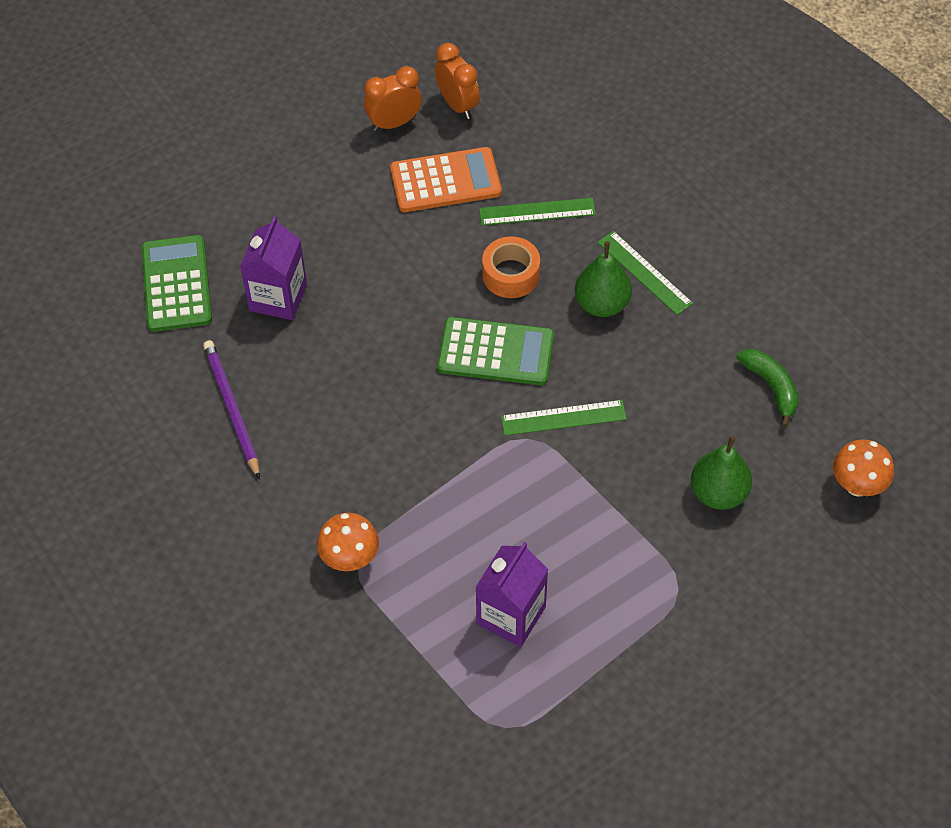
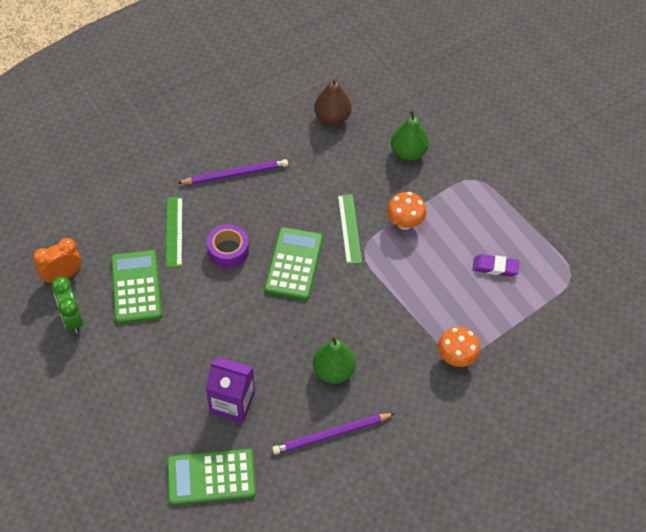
camera: 90 degrees left, 0 degrees up
(394, 123) = (72, 319): orange clock -> green clock
(445, 181) = (136, 287): orange calculator -> green calculator
(511, 274) = (228, 251): orange tape -> purple tape
(511, 615) = (495, 267): purple carton -> purple eraser
(602, 304) = (259, 200): green pear -> green pear (333, 371)
(644, 272) = (235, 174): green ruler -> purple pencil
(771, 387) = (332, 117): green banana -> brown pear
(857, 485) = (404, 86): orange mushroom -> orange mushroom (404, 223)

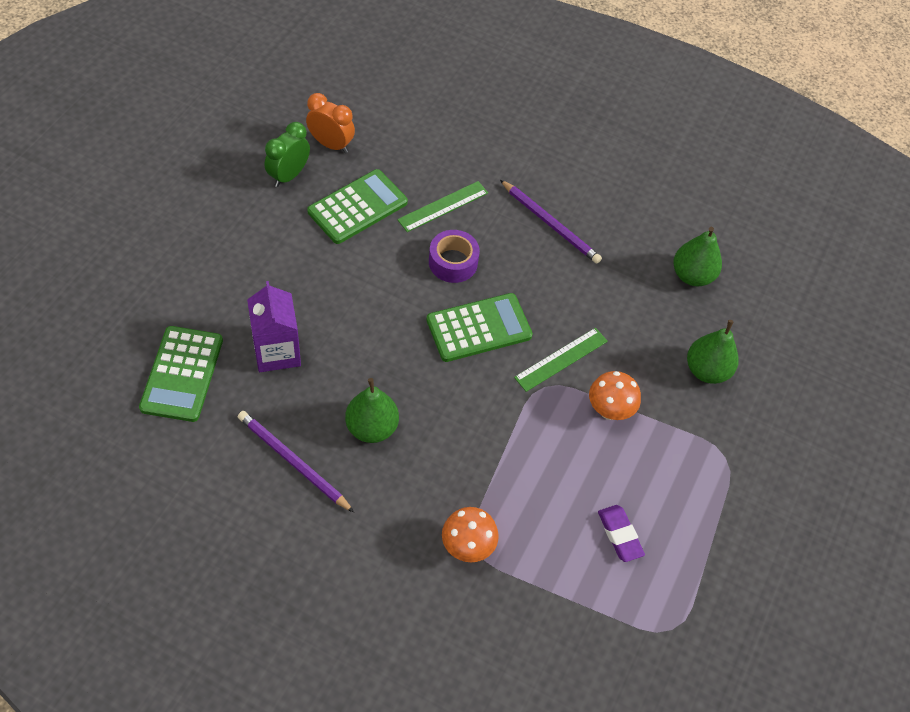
camera: 55 degrees right, 0 degrees up
(211, 477) = (182, 374): green calculator -> green calculator turned 135 degrees counterclockwise
(332, 117) = (692, 275): brown pear -> green pear

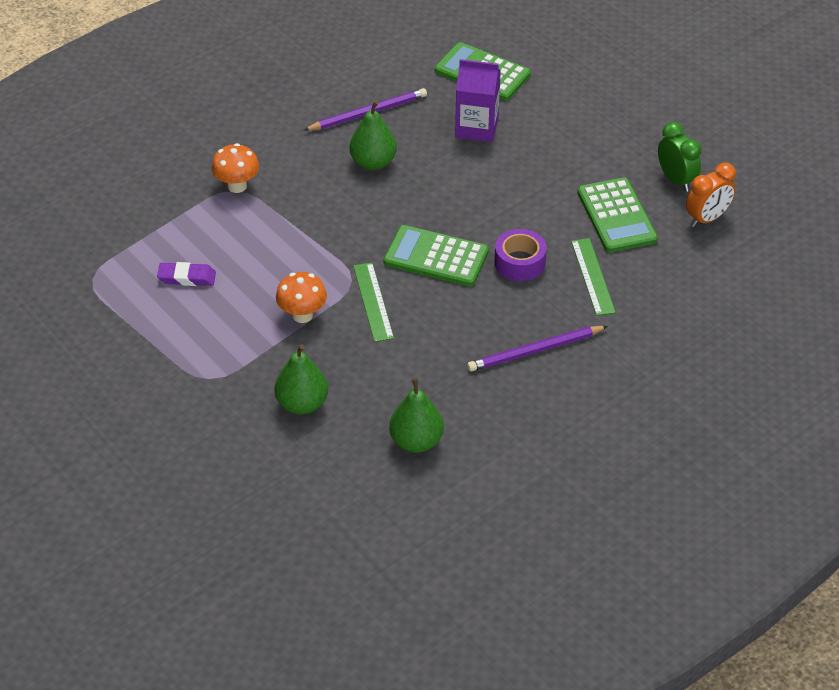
camera: 120 degrees right, 10 degrees down
(479, 328) = (436, 257): green calculator -> green calculator turned 105 degrees clockwise

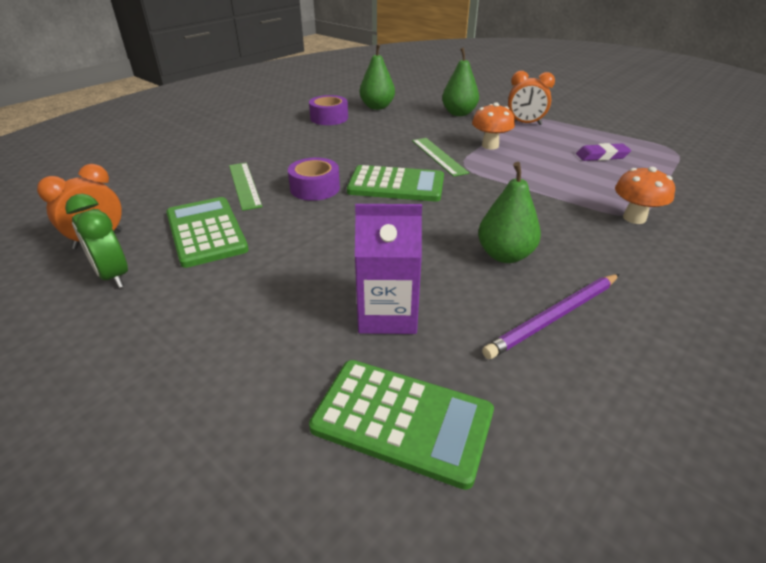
camera: 170 degrees right, 10 degrees down
(226, 362) = (525, 123): none -> orange clock
(493, 415) = (329, 118): none -> purple tape
(535, 351) = (300, 143): purple pencil -> none

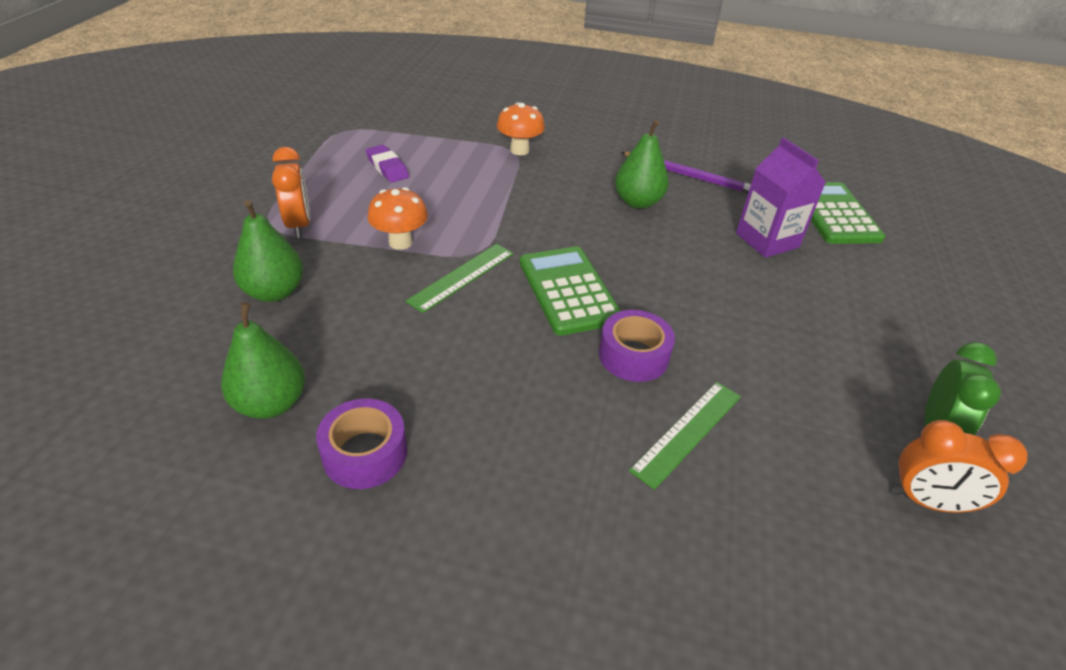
camera: 120 degrees left, 5 degrees up
(206, 232) = (805, 404): green calculator -> none

